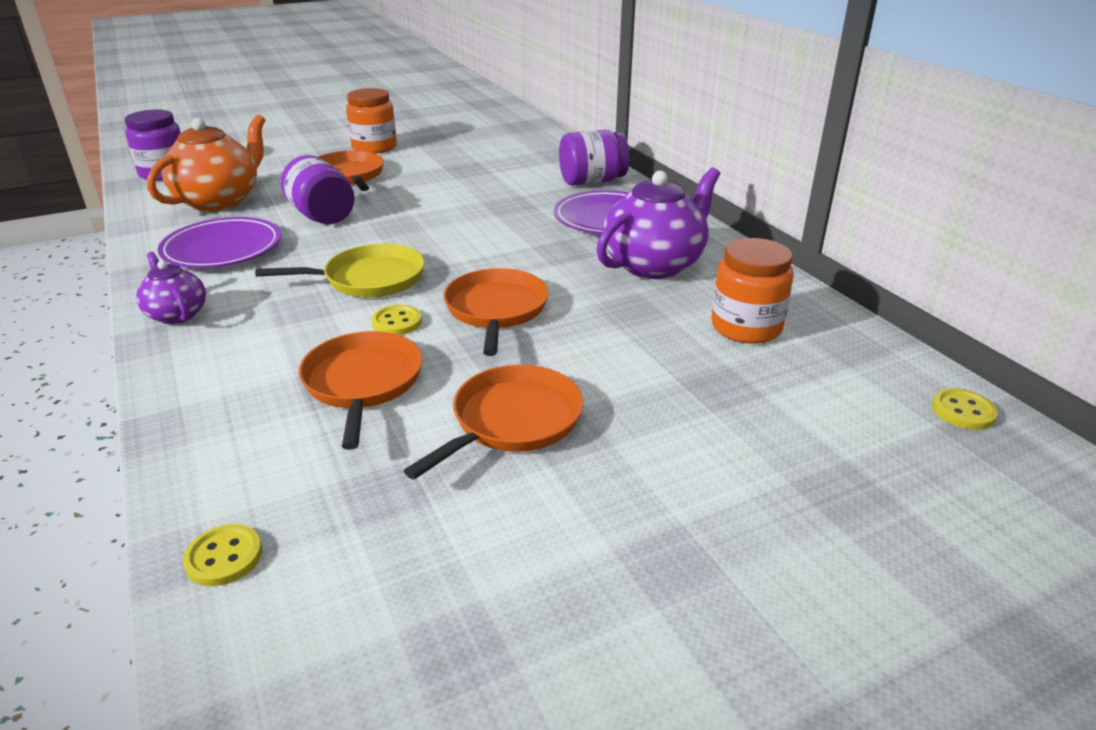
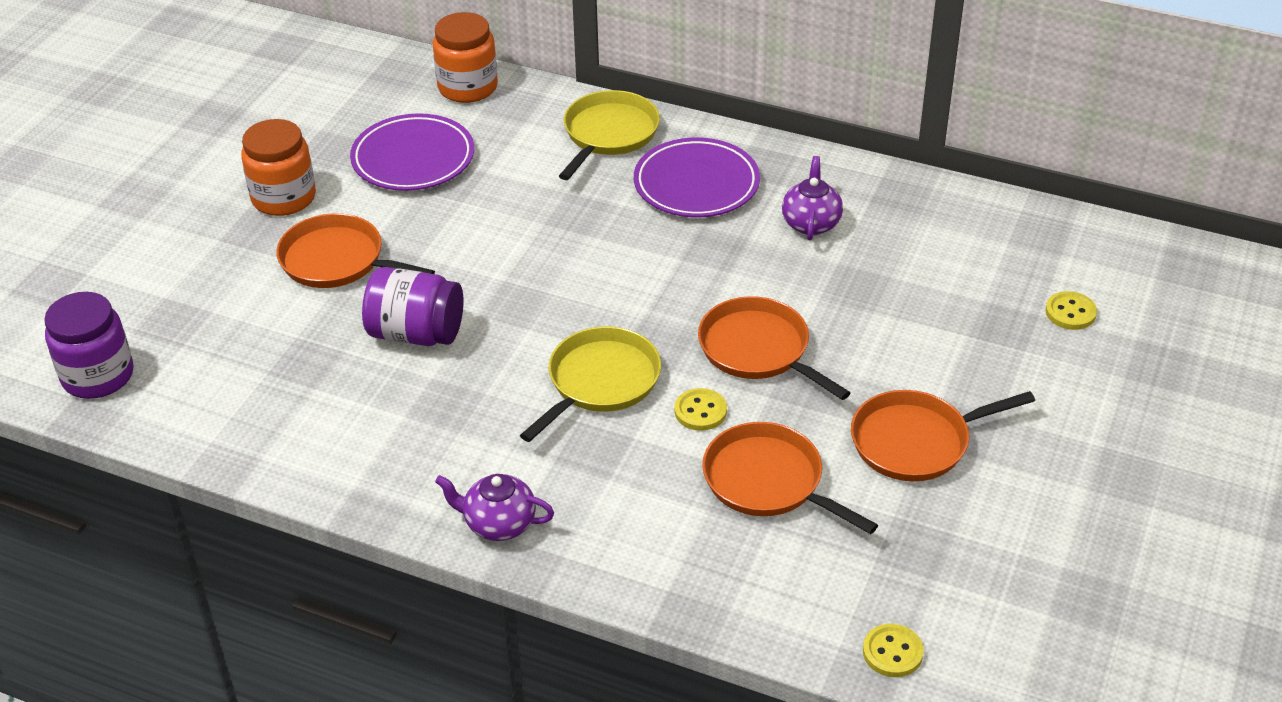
camera: 40 degrees left, 10 degrees up
(219, 201) = (258, 376): orange teapot -> none
(222, 249) = (394, 433): purple plate -> purple plate (413, 159)
(512, 421) = (915, 442): orange pan -> orange pan turned 105 degrees counterclockwise
(592, 181) = (609, 134): purple jar -> yellow pan
(654, 265) = (811, 223): purple teapot -> purple teapot, size x0.55
(746, 327) = (957, 255): orange jar -> orange jar (467, 87)
(963, 411) = (1159, 255): yellow button -> yellow button (1070, 312)

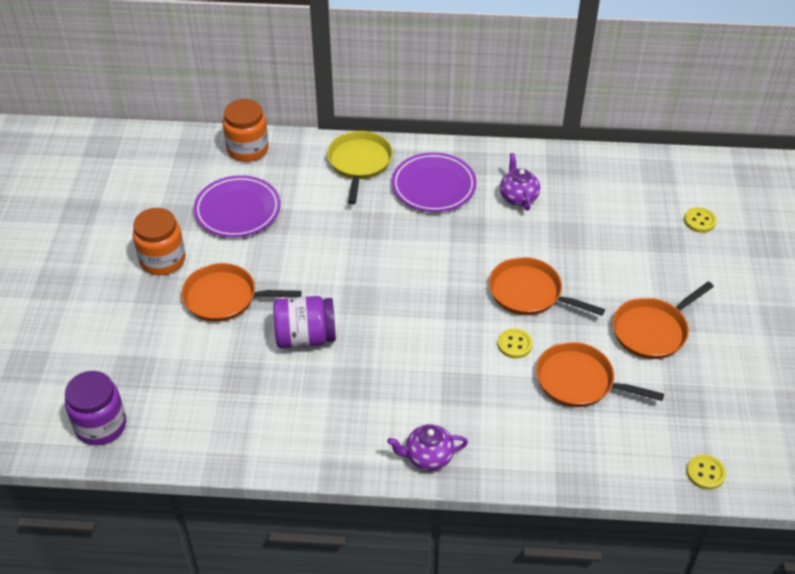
camera: 20 degrees left, 5 degrees up
(600, 382) = (442, 340): yellow pan -> none

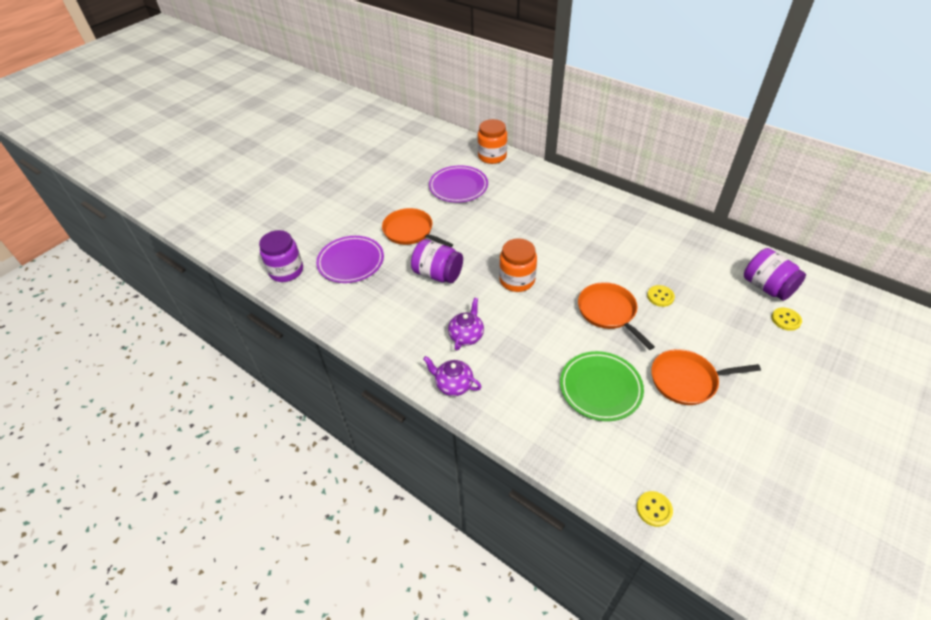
camera: 35 degrees right, 0 degrees up
(162, 260) = (394, 197): orange jar -> orange jar (517, 280)
(359, 163) = (554, 188): yellow pan -> none
(433, 186) = (593, 219): purple plate -> purple plate (351, 262)
(514, 344) = (571, 341): yellow button -> yellow button (660, 296)
(518, 197) = (648, 248): purple teapot -> purple teapot (466, 336)
(578, 381) = (600, 388): orange pan -> green plate
(662, 192) = (767, 287): none -> purple jar

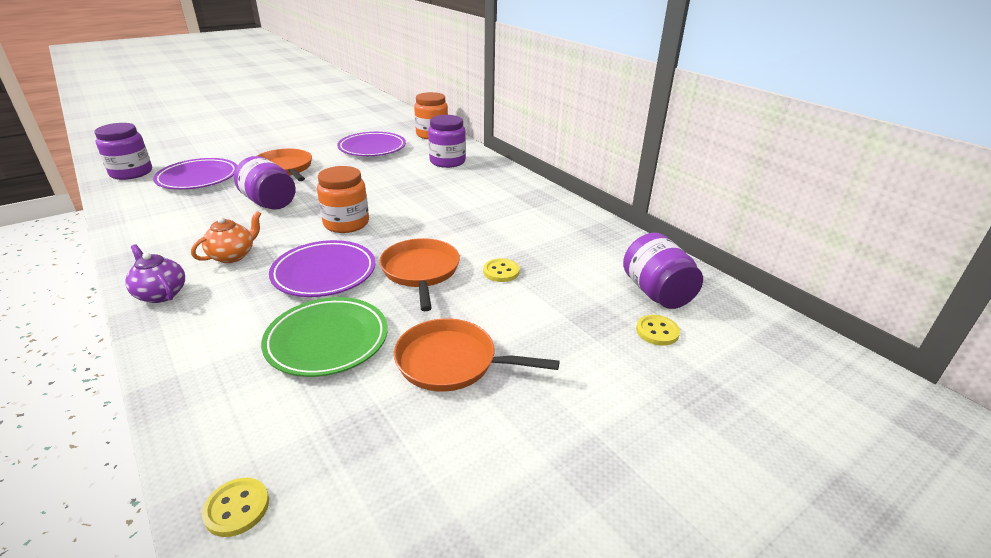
camera: 15 degrees right, 15 degrees down
(466, 336) = (233, 256): purple teapot -> orange teapot
(532, 188) = (447, 161): none -> purple jar
(546, 333) = (324, 273): none -> purple plate

